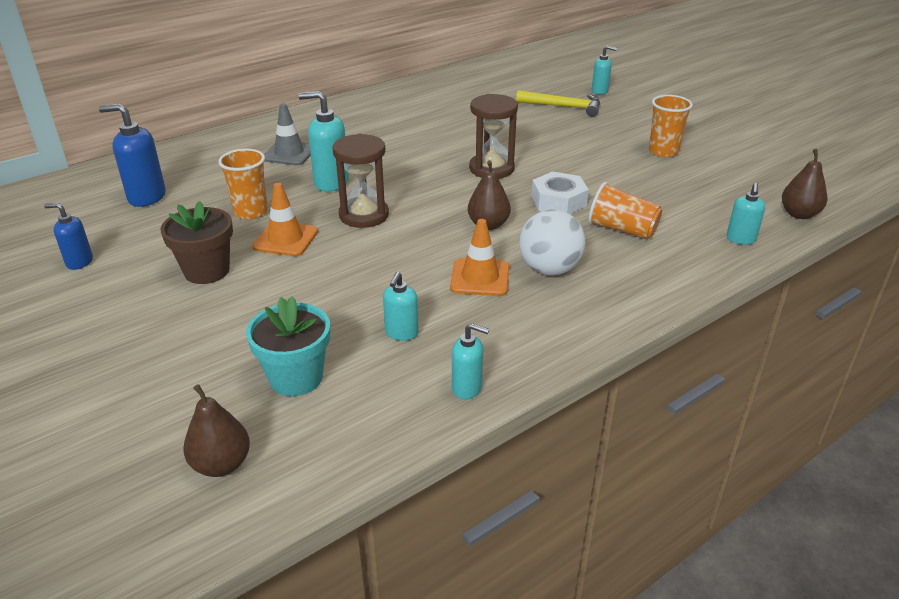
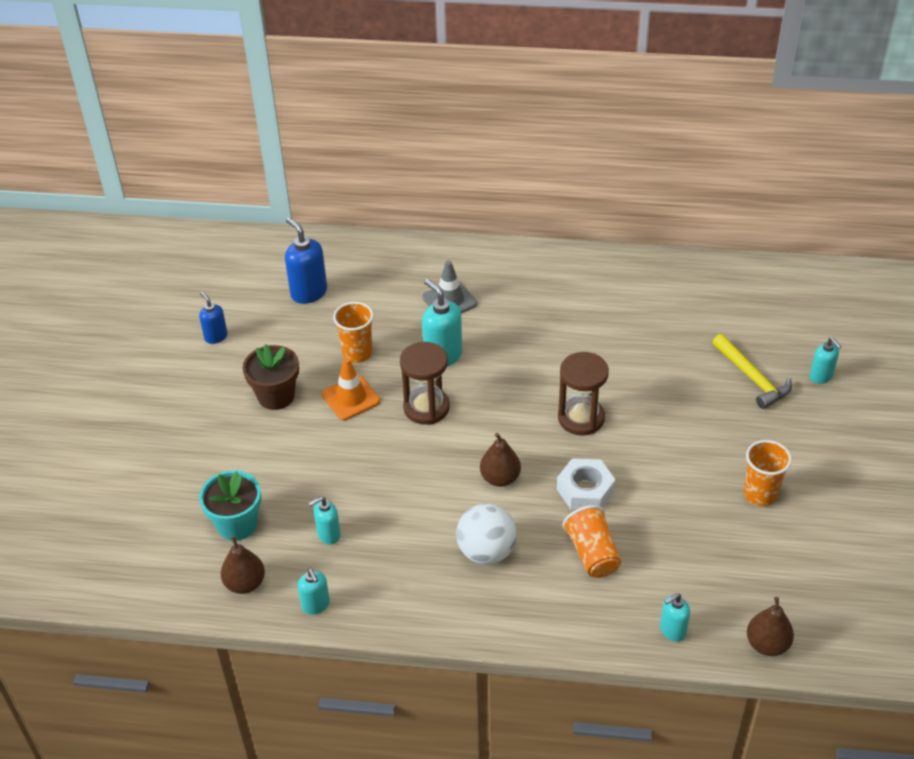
camera: 45 degrees right, 10 degrees up
(221, 464) = (146, 555): brown pear -> brown pear (245, 583)
(480, 278) = (431, 524): orange traffic cone -> none

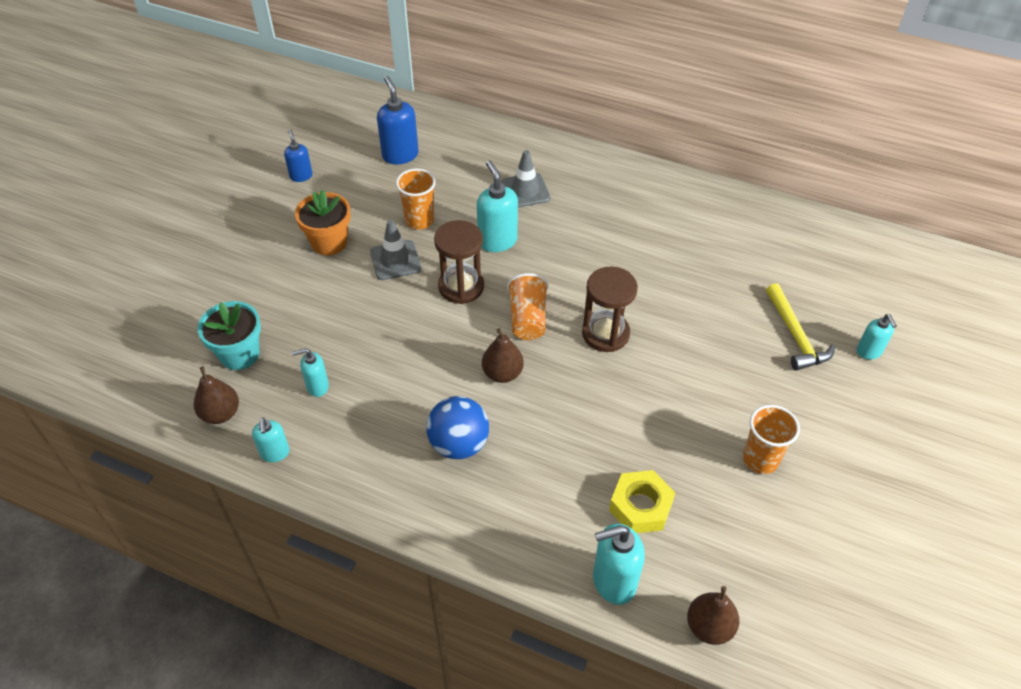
camera: 15 degrees right, 5 degrees up
(276, 396) = (329, 242): brown flower pot -> orange flower pot
(351, 398) = (395, 260): orange traffic cone -> grey traffic cone
(486, 551) = (459, 444): white ball -> blue ball
(585, 490) = (581, 407): white nut -> none
(592, 553) = (563, 475): orange cup -> orange cup (527, 319)
(671, 562) = (640, 506): none -> yellow nut
(672, 630) = (613, 581): turquoise soap dispenser -> turquoise soap dispenser, size x1.65

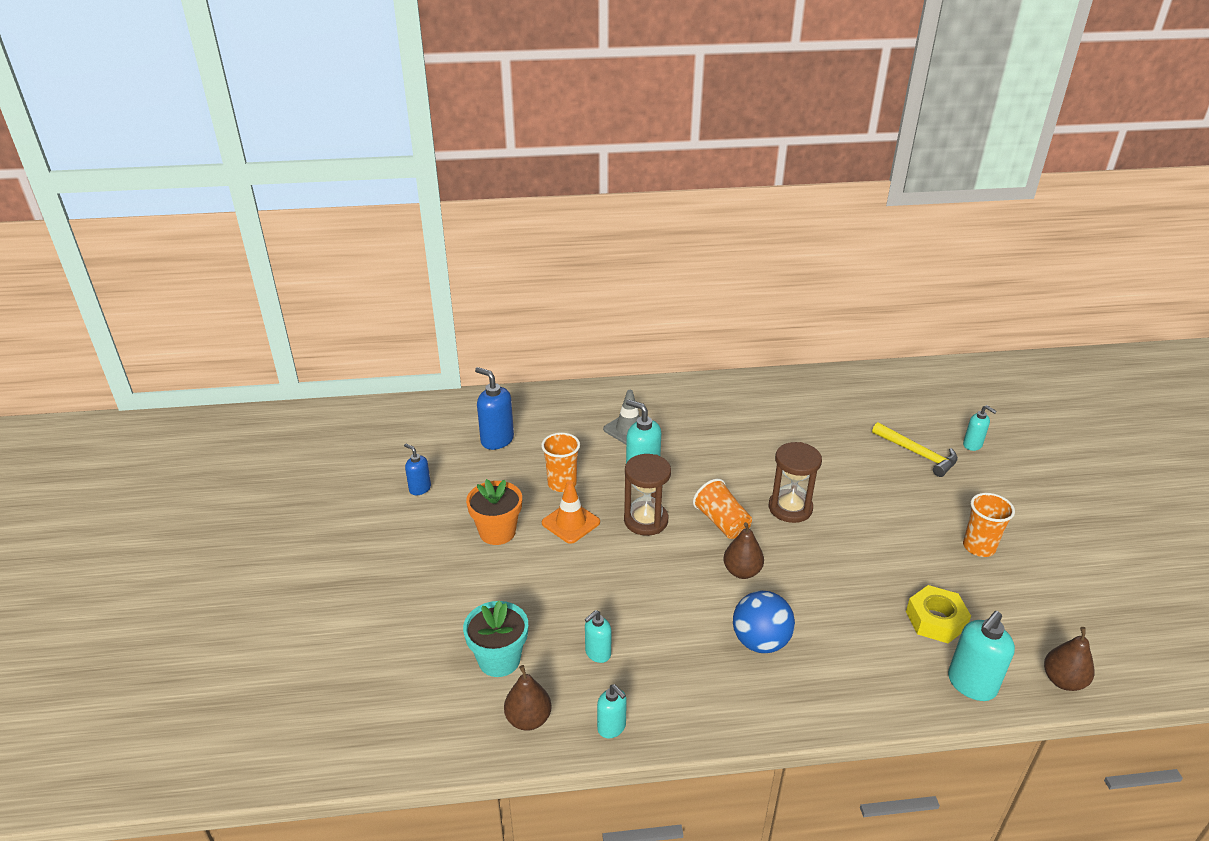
camera: 30 degrees left, 15 degrees down
(395, 260) = (570, 522): grey traffic cone -> orange traffic cone

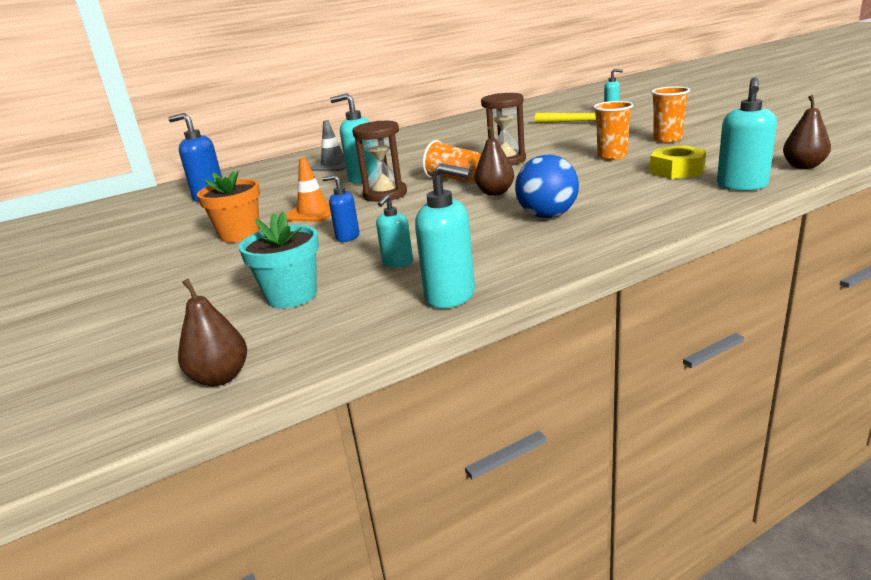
camera: 20 degrees left, 10 degrees down
(420, 488) = (139, 235): blue soap dispenser -> blue soap dispenser (347, 237)
(528, 719) = (353, 319): brown pear -> brown pear (220, 377)
(562, 484) = (290, 199): orange cup -> orange cup (612, 156)
(612, 727) = (451, 296): turquoise soap dispenser -> turquoise soap dispenser, size x1.65

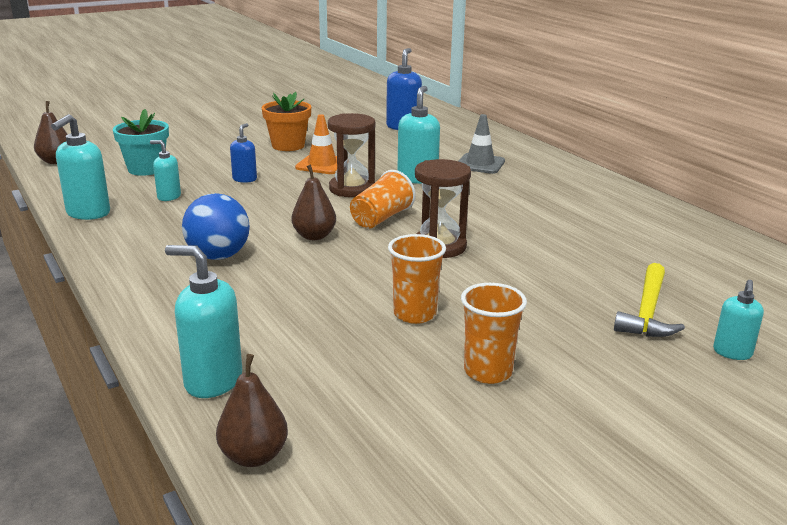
camera: 85 degrees right, 0 degrees up
(677, 170) = (314, 349): yellow nut -> none

